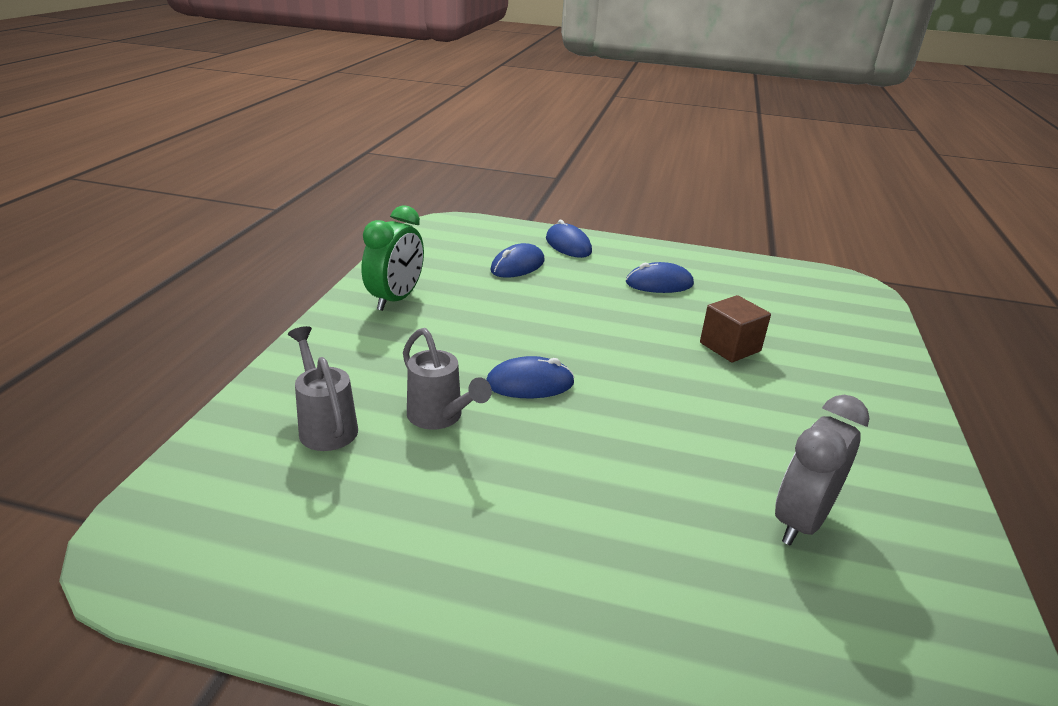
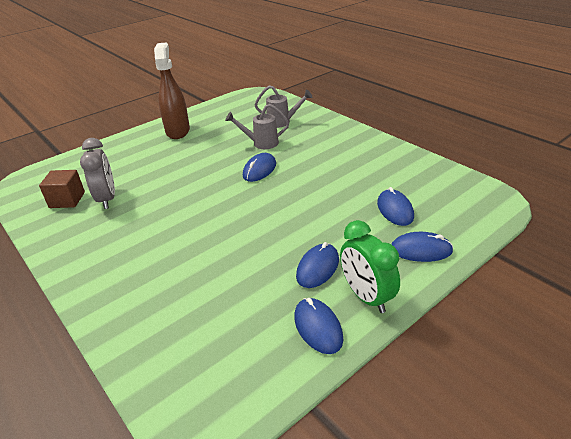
camera: 130 degrees right, 5 degrees up
(396, 299) = (376, 155): green clock -> green clock (366, 297)
(480, 592) = (178, 131): none -> brown spray bottle
(719, 267) = (318, 327): none -> blue mouse
(730, 347) = (214, 253): brown cube -> brown cube (67, 200)

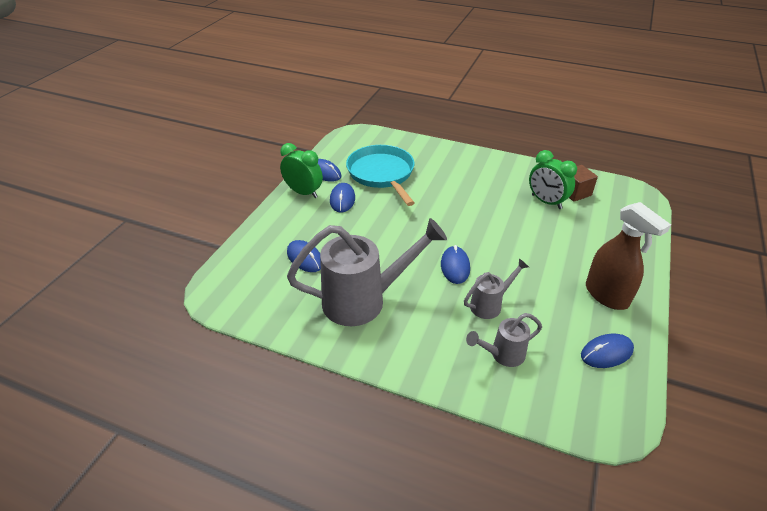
camera: 150 degrees right, 5 degrees up
(107, 199) = (546, 202): grey clock -> green clock
(235, 294) = (382, 174): none -> turquoise pan
(354, 165) = (365, 300): none -> grey watering can
(421, 250) = (276, 230): blue mouse -> blue mouse (606, 353)

